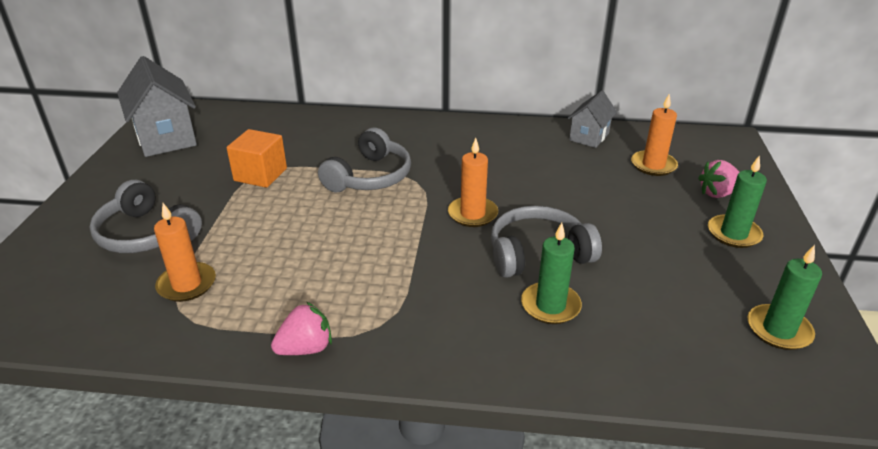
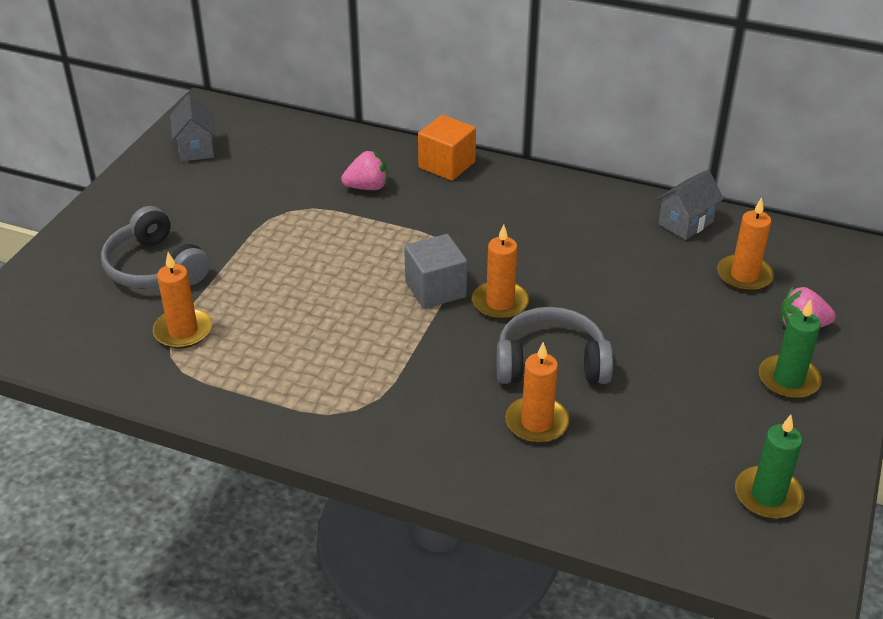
camera: 15 degrees right, 5 degrees up
(166, 138) = (196, 148): grey house -> grey house, size x0.58
(260, 175) = (286, 214): orange cube -> orange cube (447, 165)
(305, 348) = (278, 418): pink strawberry -> pink strawberry (367, 187)
(369, 177) = (403, 236): grey headphones -> none
(413, 212) = (435, 289): none -> grey cube
(550, 306) = (536, 422): green candle -> orange candle

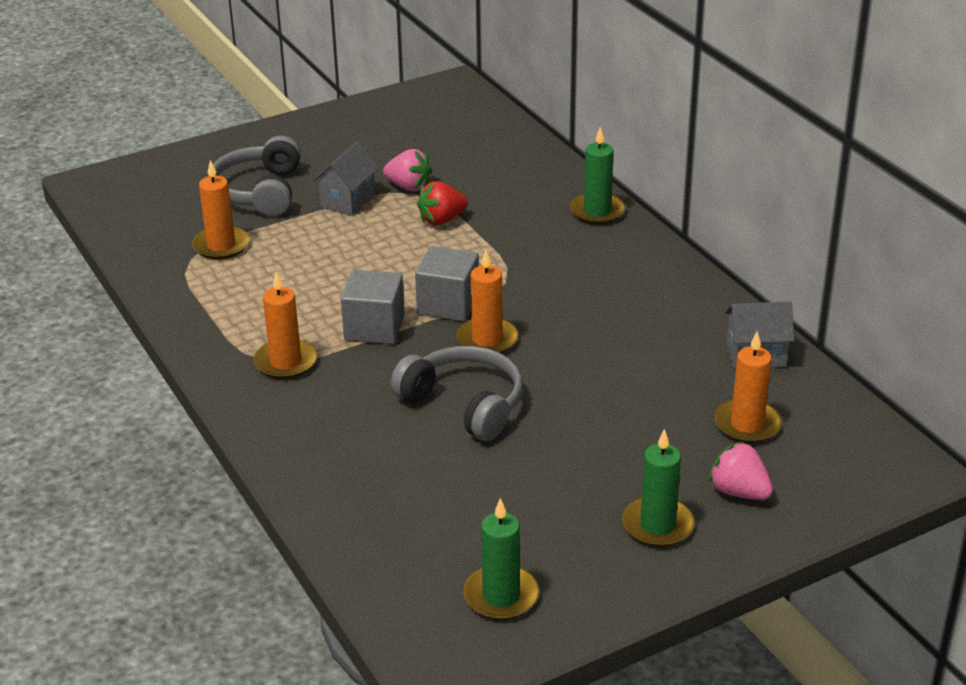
camera: 40 degrees right, 5 degrees down
(196, 148) = (405, 114): grey house -> grey house (348, 201)
(341, 223) = (442, 220): none -> red strawberry
(367, 187) = (502, 201): pink strawberry -> pink strawberry (409, 187)
(405, 337) = (374, 328): none -> grey cube
(447, 165) = (597, 211): orange cube -> green candle
(536, 422) = (389, 440): orange candle -> orange candle (285, 362)

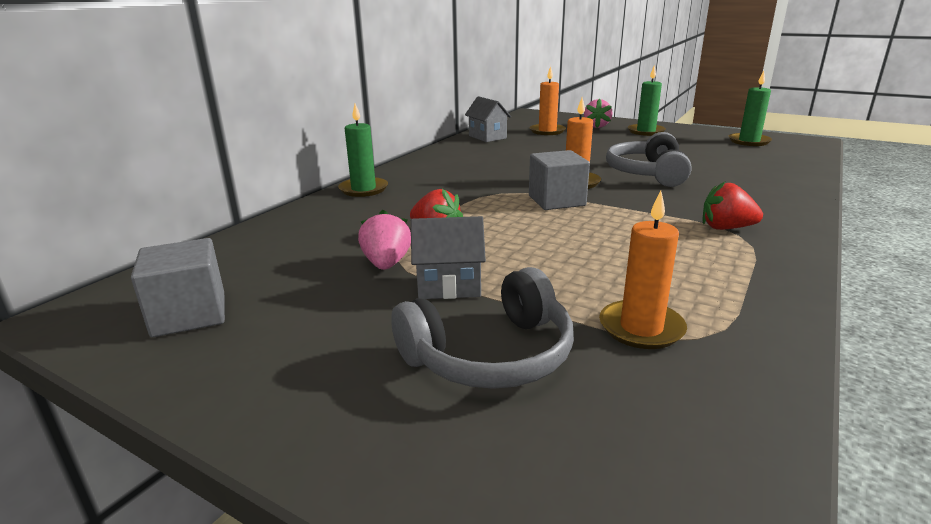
camera: 120 degrees left, 10 degrees down
(285, 362) = (726, 228): orange candle -> red strawberry
(374, 328) = (627, 213): grey cube -> grey cube (189, 314)

